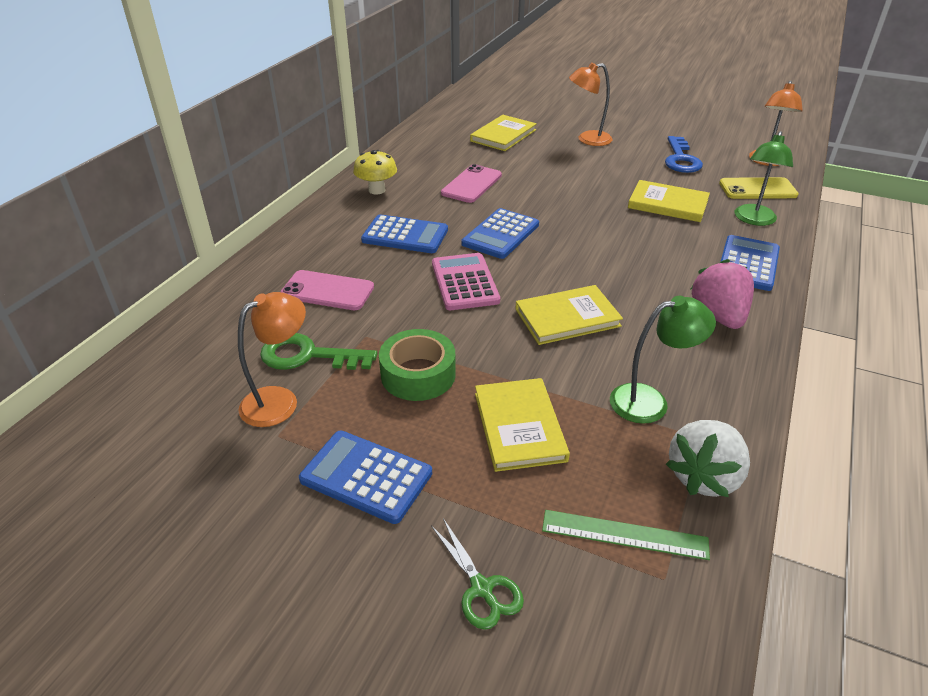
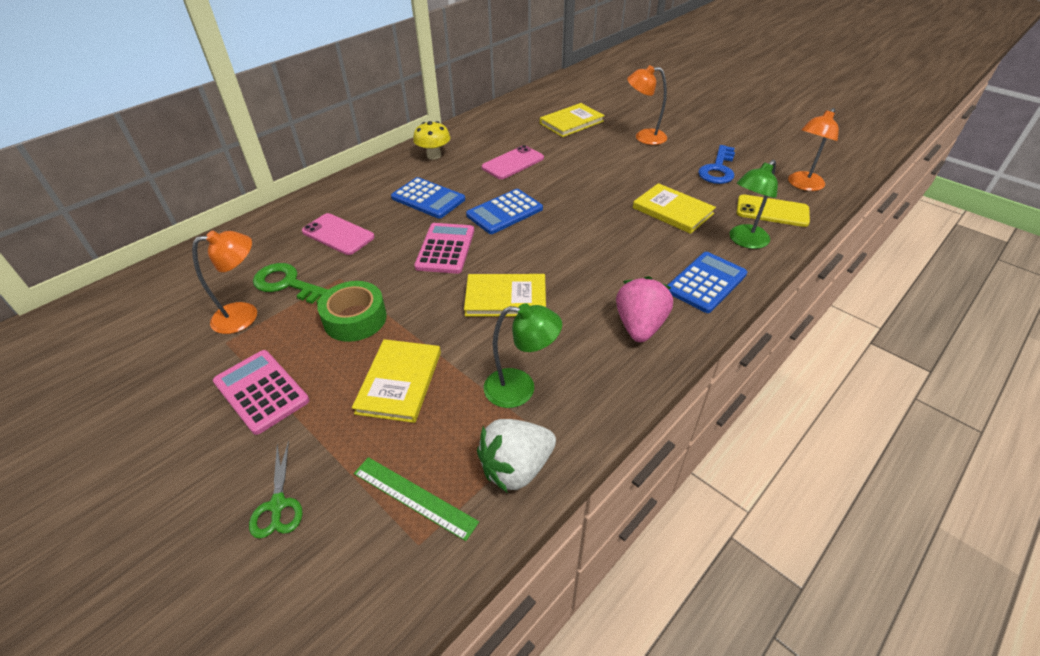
camera: 20 degrees right, 5 degrees up
(366, 477) = (261, 391): blue calculator -> pink calculator

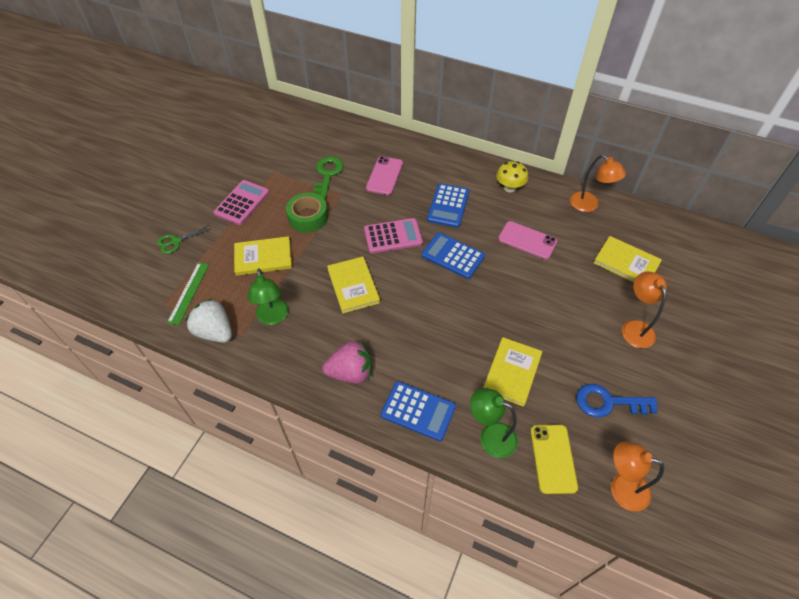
camera: 70 degrees right, 10 degrees up
(245, 315) = (295, 169): orange lamp -> orange lamp (589, 205)

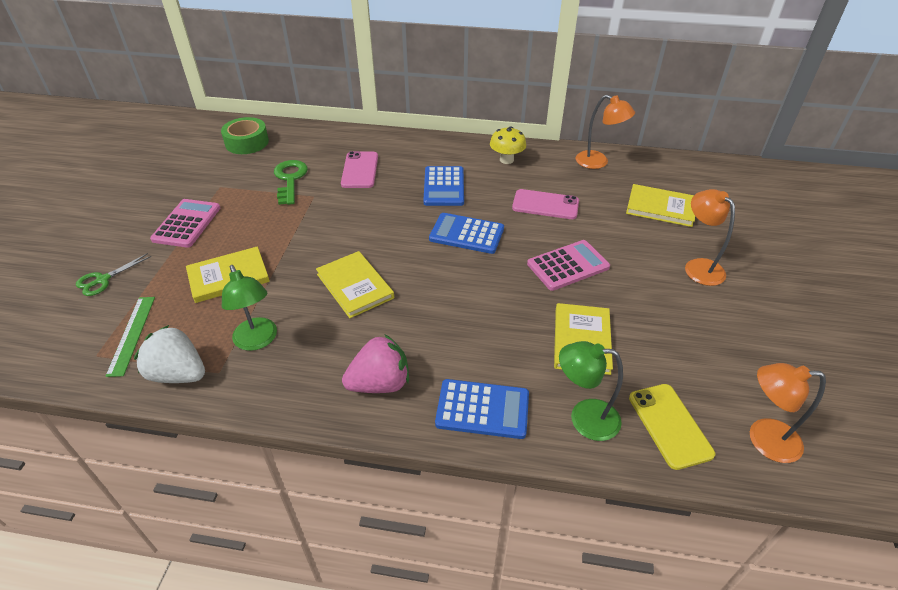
camera: 15 degrees left, 10 degrees down
(308, 217) = (277, 225): green tape -> green tape (247, 142)
(393, 236) = (388, 226): pink calculator -> pink calculator (568, 265)
(608, 402) = (705, 348): blue key -> none

